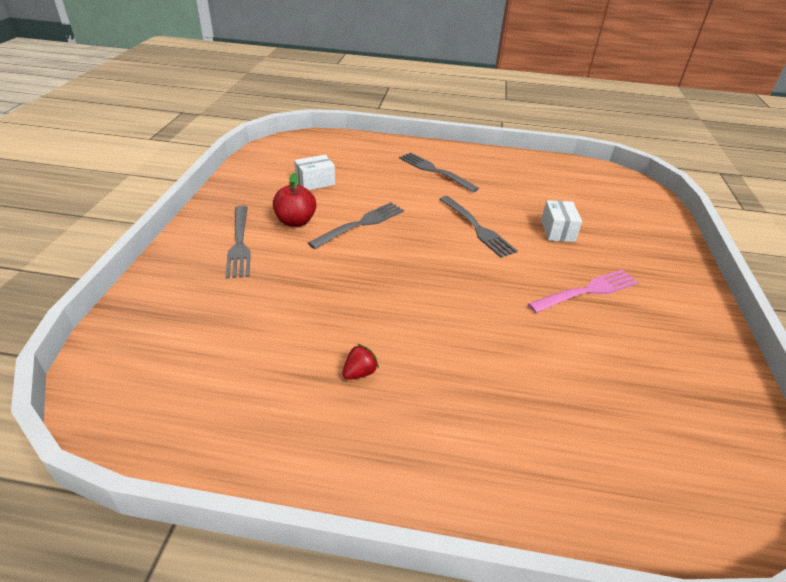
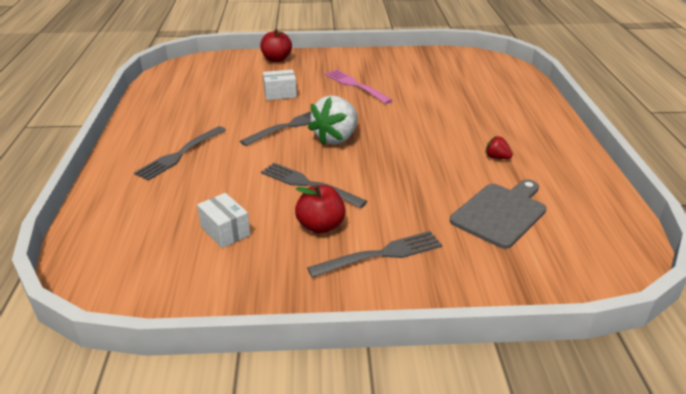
camera: 100 degrees left, 5 degrees down
(247, 334) = (500, 213): none -> grey cutting board
(444, 252) = (336, 138): none -> white strawberry
(664, 240) = (276, 59): none -> red apple

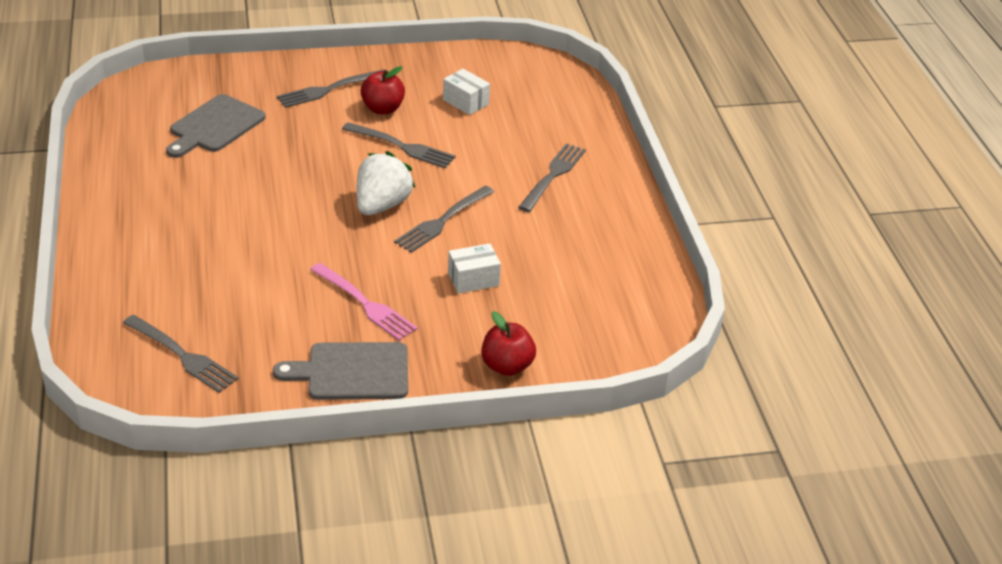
camera: 170 degrees right, 5 degrees up
(365, 60) = (352, 372): none -> grey cutting board
(465, 69) = (182, 355): none -> grey fork
(497, 157) = (195, 186): red strawberry -> none

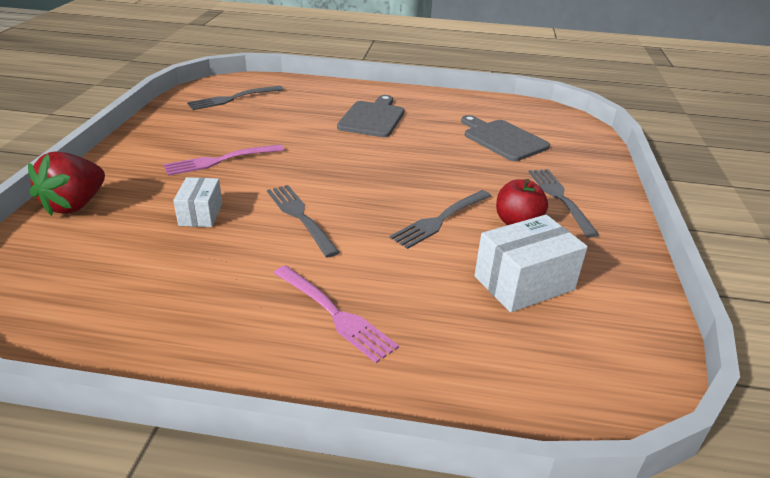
camera: 110 degrees right, 5 degrees down
(352, 372) = (153, 143): grey cutting board -> grey cutting board (372, 118)
(382, 205) = (346, 191): white strawberry -> none
(465, 102) = (524, 283): white box -> white box, size x1.62
(507, 366) = (75, 205): red apple -> red strawberry
(553, 175) = (334, 314): grey fork -> pink fork

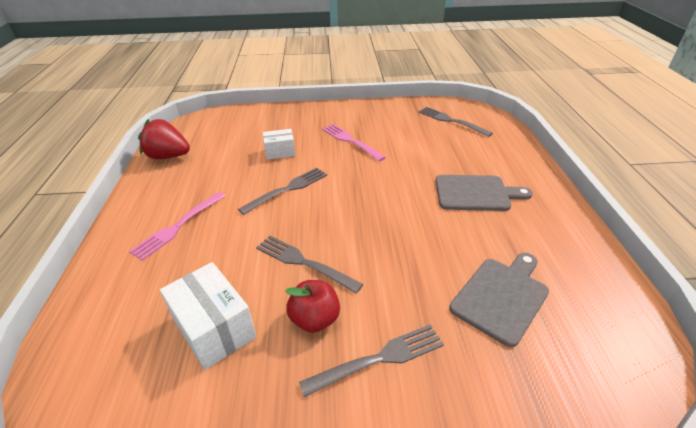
camera: 80 degrees right, 5 degrees up
(75, 205) = (278, 114): red strawberry -> red strawberry (168, 156)

